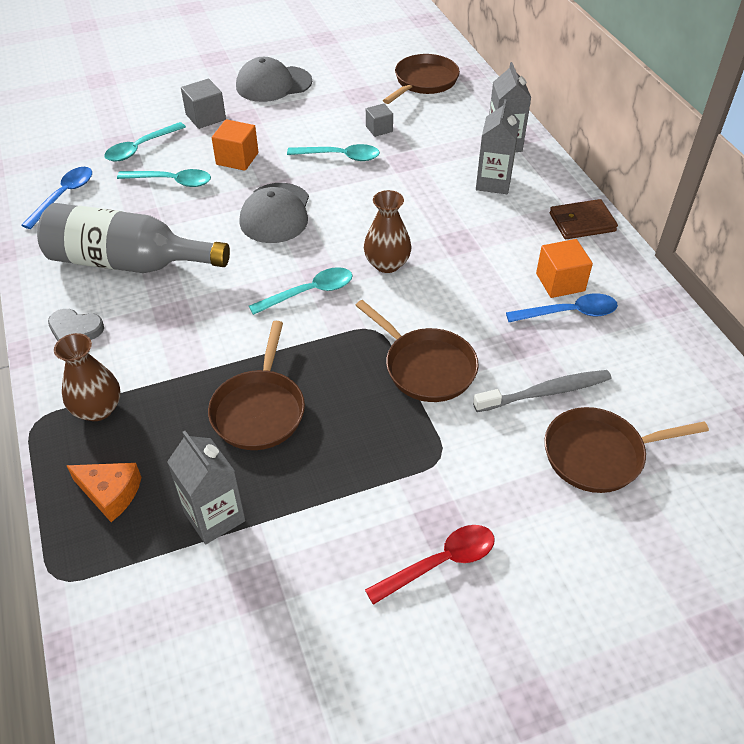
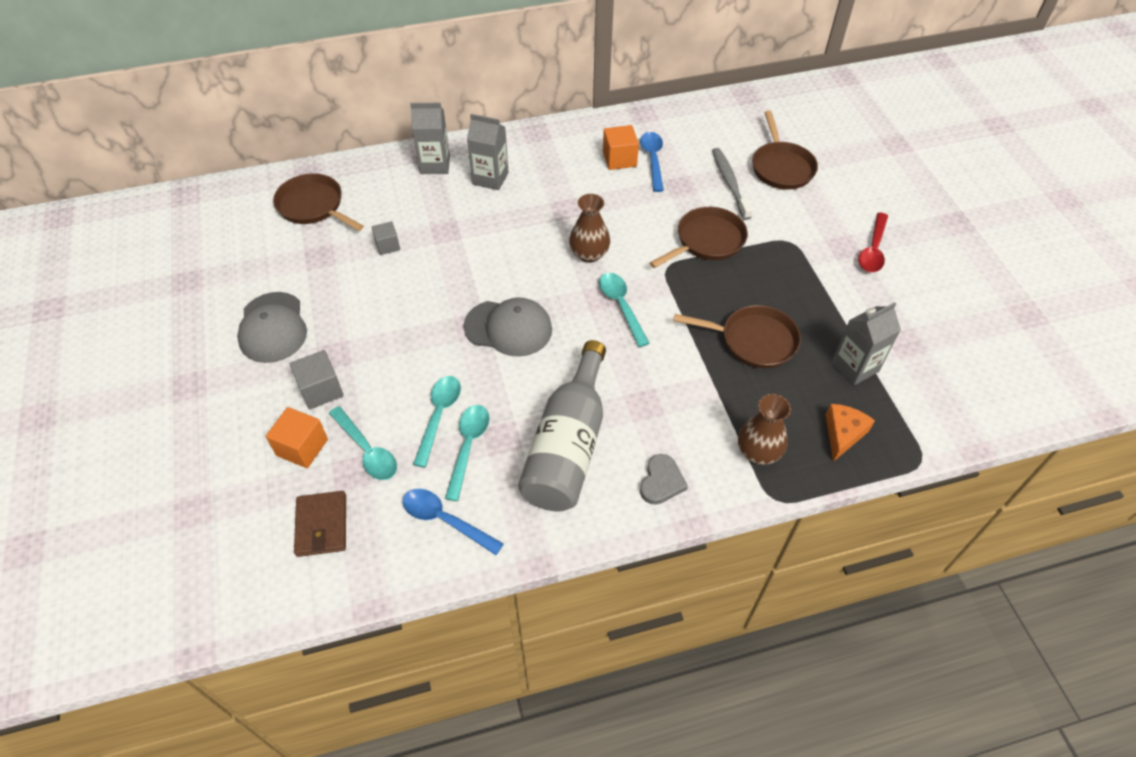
camera: 85 degrees left, 5 degrees up
(237, 158) = (410, 359): orange cube -> orange cube (302, 447)
(340, 156) = (427, 277): turquoise spoon -> turquoise spoon (468, 447)
(440, 563) = (873, 250): red spoon -> red spoon turned 135 degrees counterclockwise
(582, 222) = (551, 136): brown wallet -> brown wallet (322, 525)

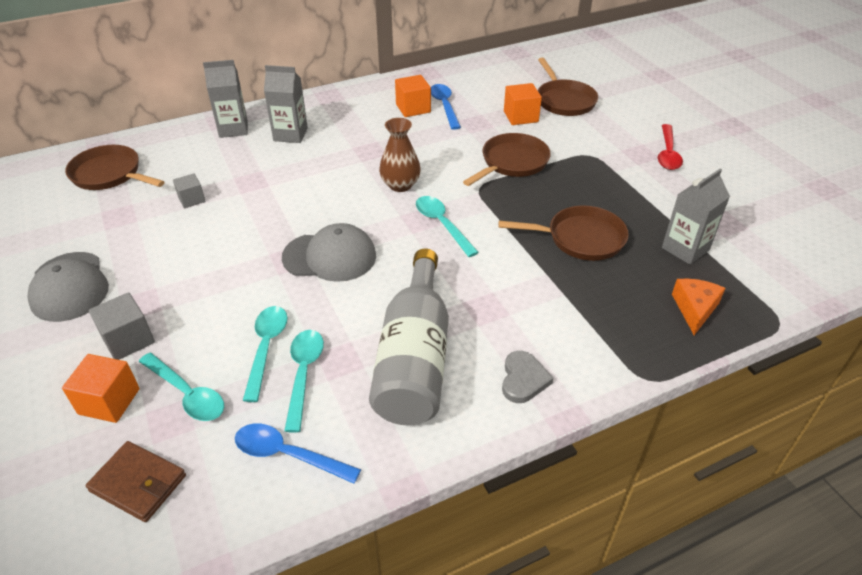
camera: 10 degrees left, 10 degrees down
(322, 525) = (138, 483): brown wallet -> brown wallet turned 45 degrees counterclockwise
(729, 183) = (520, 116): grey toothbrush -> orange cube
(758, 452) = (616, 337): brown vase -> none

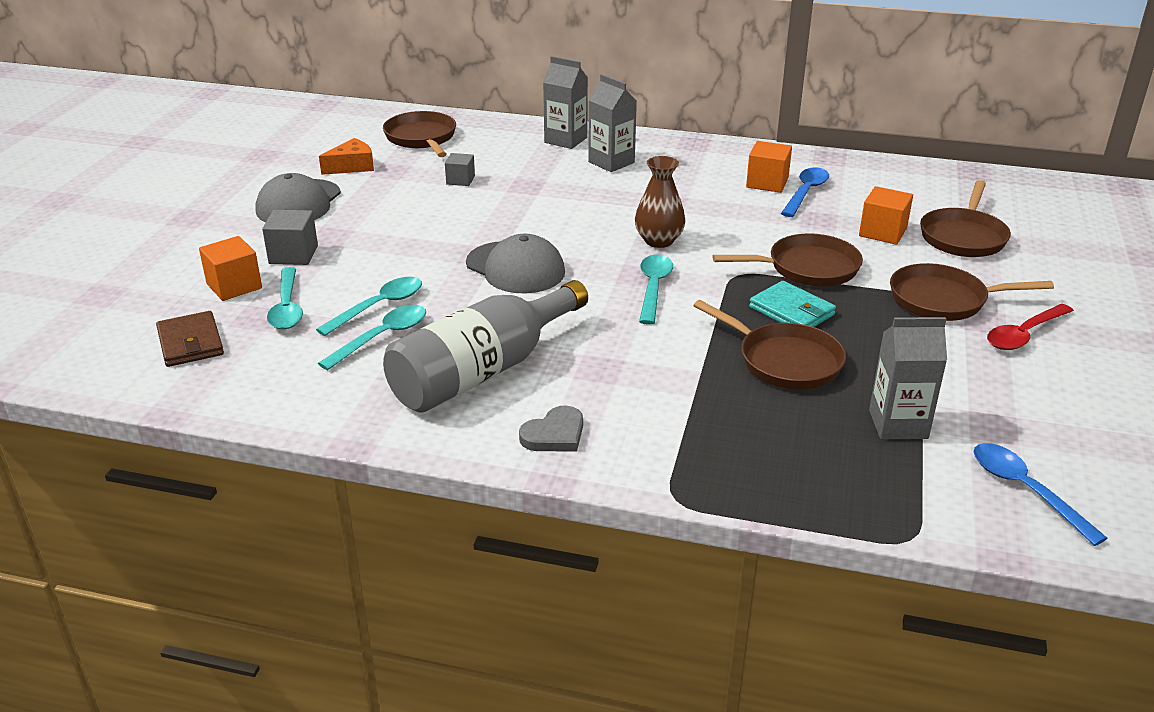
camera: 40 degrees right, 10 degrees down
(288, 455) = (302, 380): blue spoon -> blue spoon (1025, 490)
(541, 199) = (791, 311): none -> turquoise wallet
(606, 150) = (944, 300): none -> brown pan
(694, 309) = (822, 476): orange cheese -> orange cheese (352, 166)

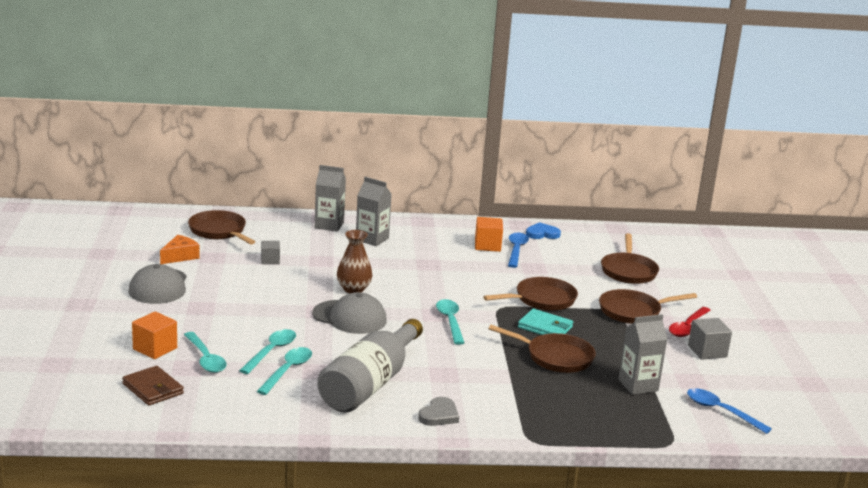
camera: 20 degrees left, 10 degrees down
(293, 255) = (183, 323): grey cube -> grey cube (707, 351)
(659, 241) = (436, 291): brown vase -> brown vase (353, 289)
(855, 172) = (542, 234): none -> blue heart
(882, 232) = (578, 272): orange cube -> none

